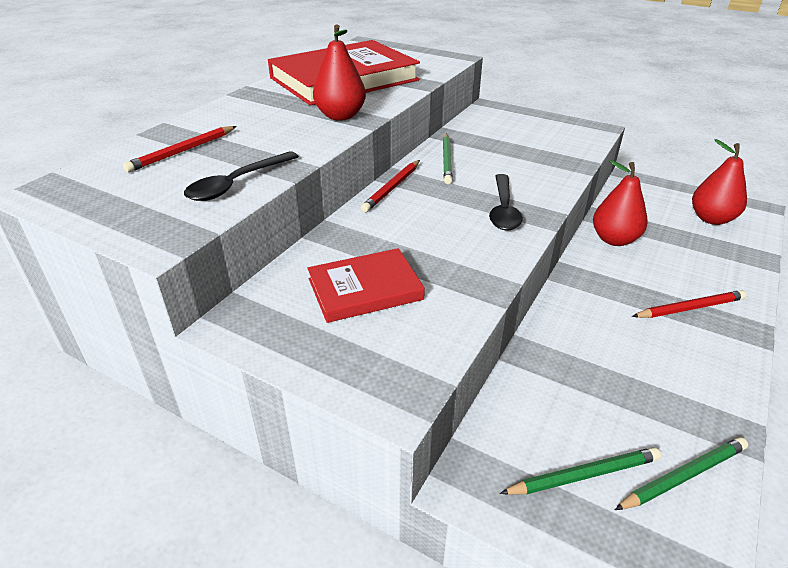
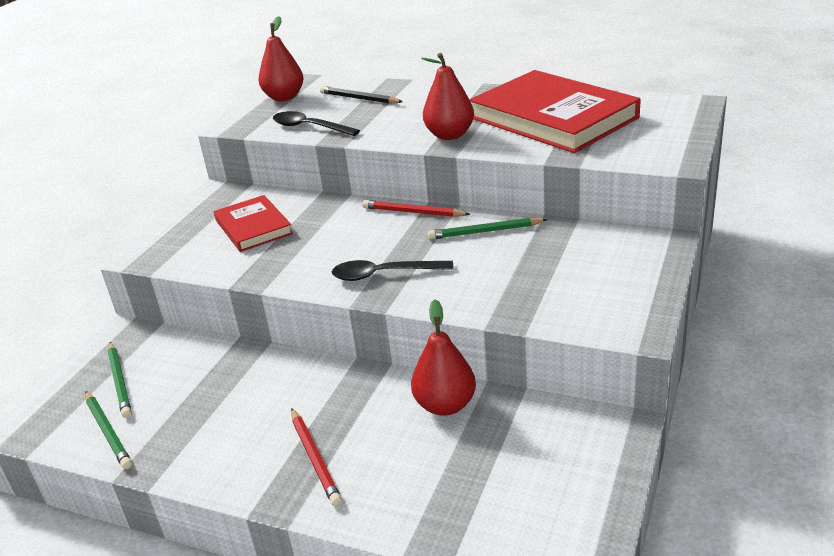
camera: 85 degrees right, 5 degrees down
(182, 151) = (359, 98): red pencil -> black pencil
(711, 219) = (531, 506): red pear -> red pear (284, 97)

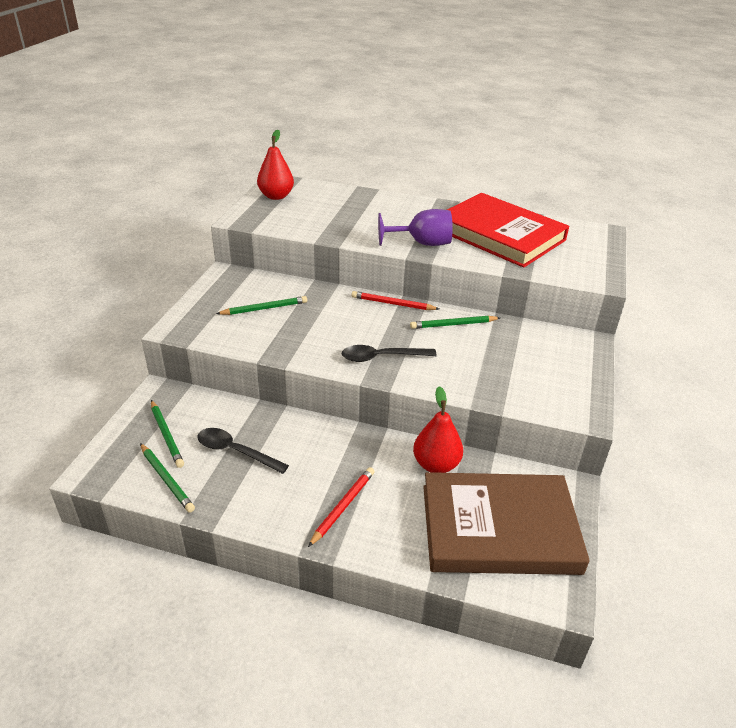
camera: 10 degrees left, 5 degrees up
(253, 227) = (264, 308): red book -> green pencil
(309, 127) = (305, 226): black spoon -> black spoon (235, 451)
(315, 458) = (343, 506): red pencil -> red pencil turned 120 degrees counterclockwise
(359, 98) = (339, 203): black pencil -> none
(449, 135) = (422, 243): red pear -> purple goblet
(513, 481) = (499, 528): none -> brown book

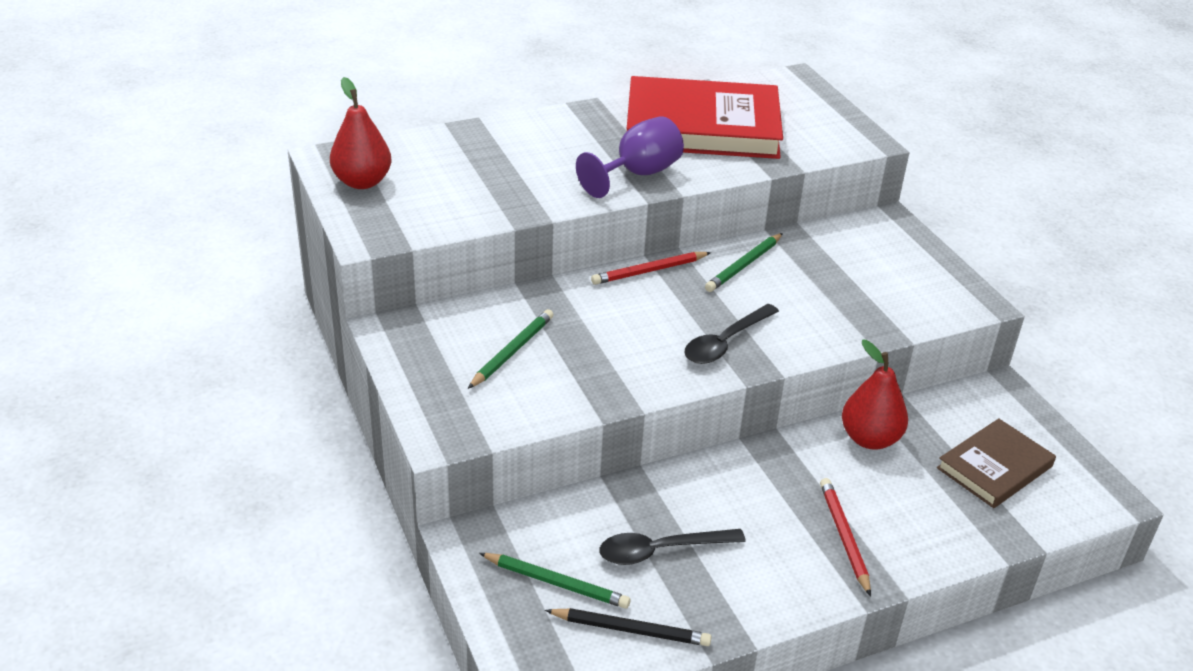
camera: 40 degrees left, 0 degrees up
(167, 479) = (631, 630): green pencil -> black pencil
(499, 528) = (994, 467): brown book -> brown book, size x0.54

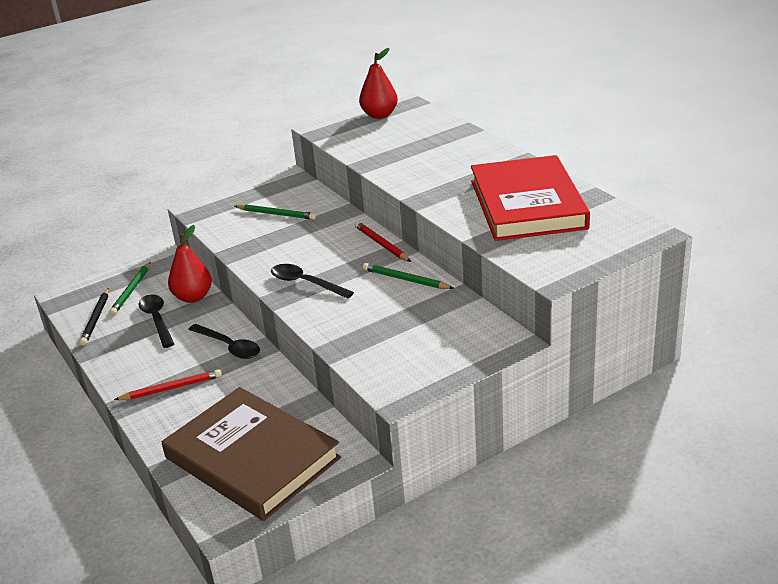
camera: 85 degrees right, 5 degrees down
(638, 174) = (437, 191): purple goblet -> none
(756, 474) = (229, 347): none -> black spoon
(870, 439) = (274, 393): red pear -> red pear (193, 297)
(994, 467) = (252, 458): brown book -> brown book, size x1.85

